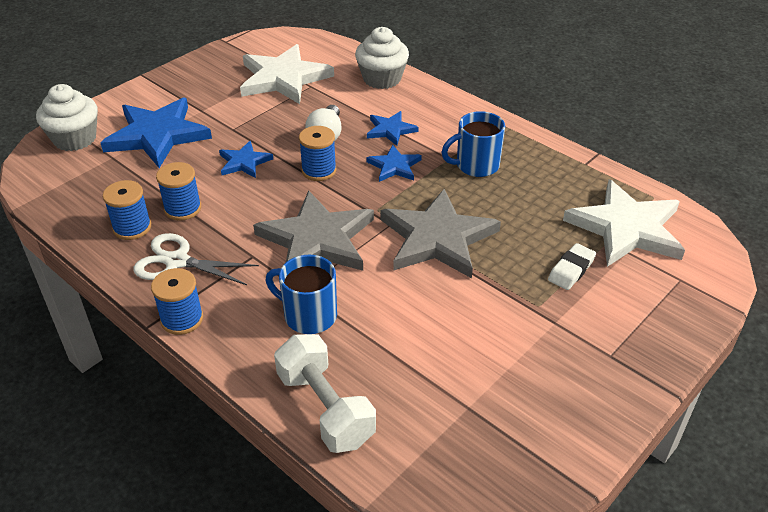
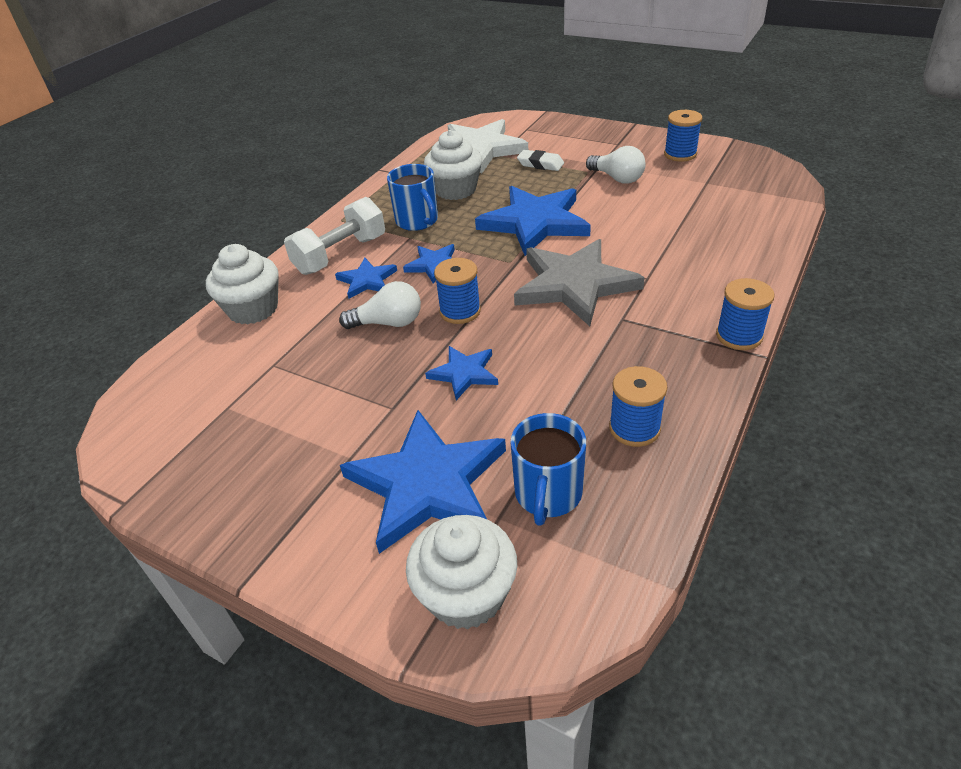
camera: 100 degrees left, 0 degrees up
(177, 261) = (664, 368): white scissors -> none
(183, 209) = (576, 396): blue spool -> blue spool (680, 154)
(283, 78) = (252, 396): white star -> none
(308, 315) = (675, 265): blue mug -> blue mug (548, 494)
(325, 408) = (762, 234): white dumbbell -> white dumbbell (340, 255)
(437, 238) = (535, 223): grey star -> blue star
(510, 326) = (617, 178): none -> white light bulb
(531, 197) = (455, 190): none -> white cupcake

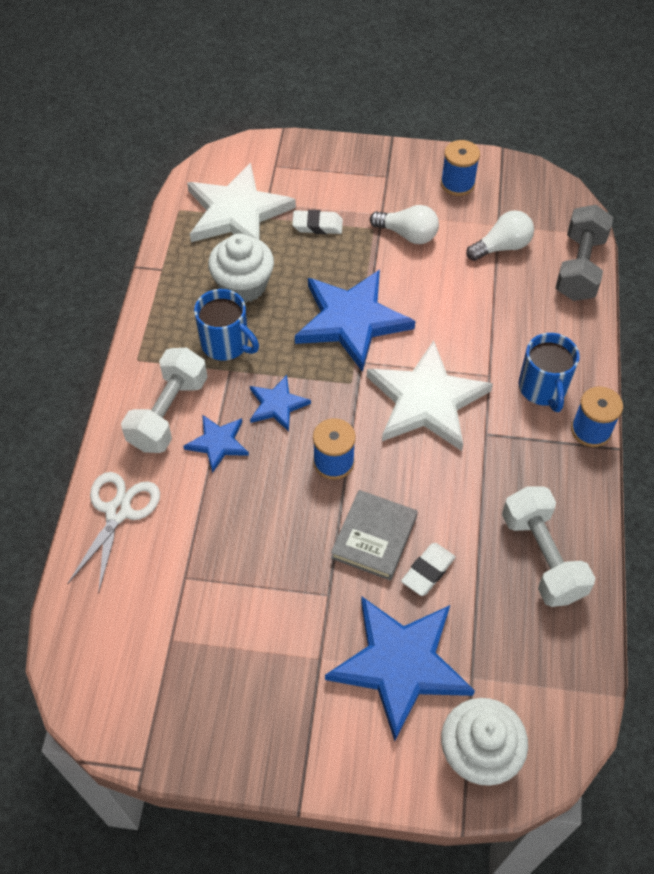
camera: 25 degrees left, 15 degrees up
(253, 309) = (118, 512): white cupcake -> white scissors
(388, 323) = (271, 494): white light bulb -> white light bulb (502, 247)
(464, 373) = (374, 537): blue star -> grey book
(503, 412) = (428, 571): none -> white eraser
(548, 494) = (500, 643): blue mug -> blue mug (543, 388)
(574, 285) = (426, 401): grey star -> white star
(634, 428) = (542, 557): blue spool -> white dumbbell
(777, 218) = (579, 267): none -> grey dumbbell

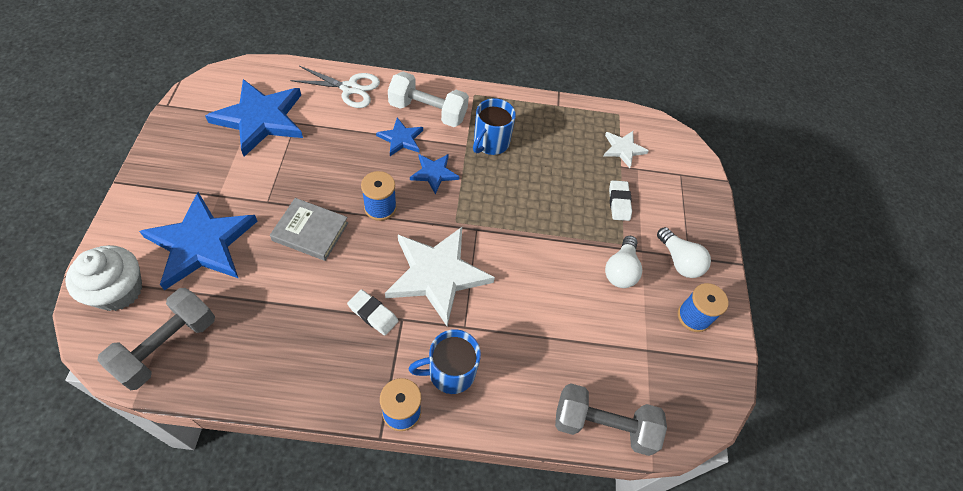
camera: 80 degrees right, 0 degrees up
(237, 212) = (623, 149): white star -> white star, size x0.50
(243, 285) = (548, 153): white cupcake -> none
(351, 320) = (518, 224): blue star -> blue star (260, 119)
(428, 571) = (275, 266): white eraser -> white eraser (373, 314)
(502, 247) = (619, 351): white light bulb -> white light bulb (679, 261)
(542, 557) = (274, 353): white dumbbell -> none
(547, 674) = (167, 346): none -> grey dumbbell

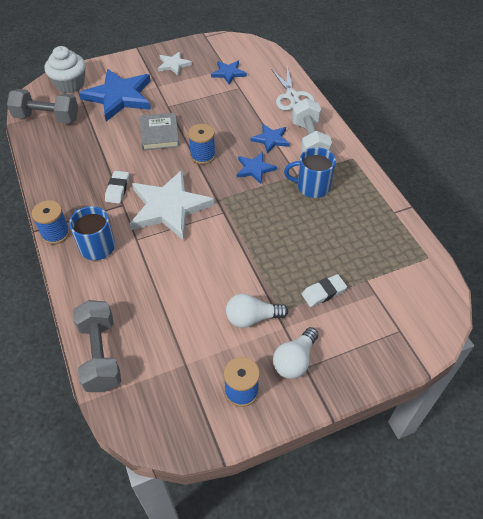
camera: 70 degrees right, 5 degrees down
(260, 119) = (228, 73): blue star -> blue star, size x0.50
(623, 149) = (388, 275): white star -> white star (173, 65)

